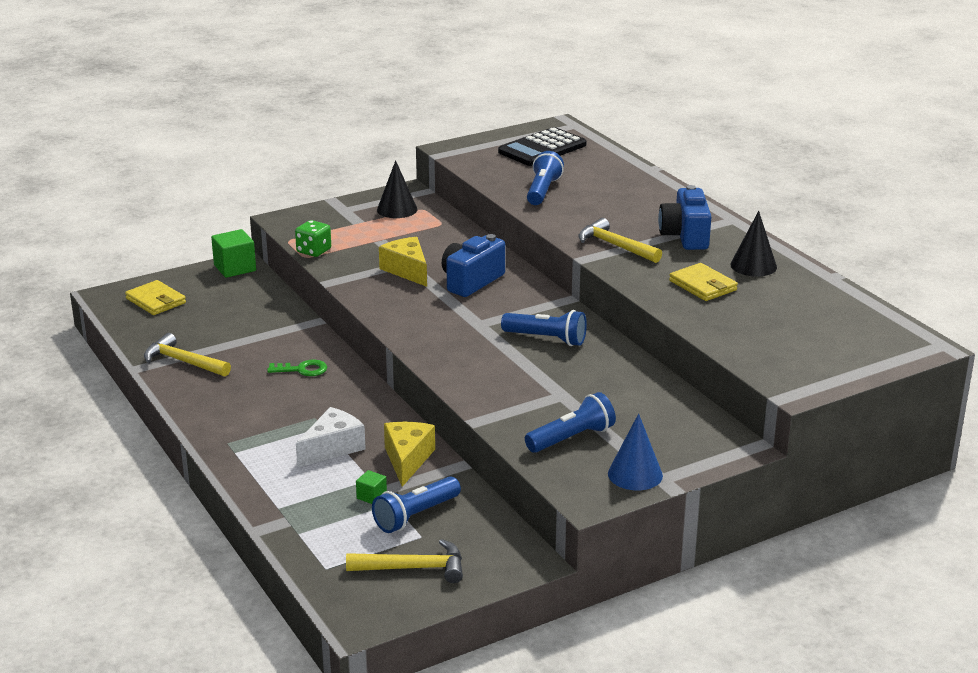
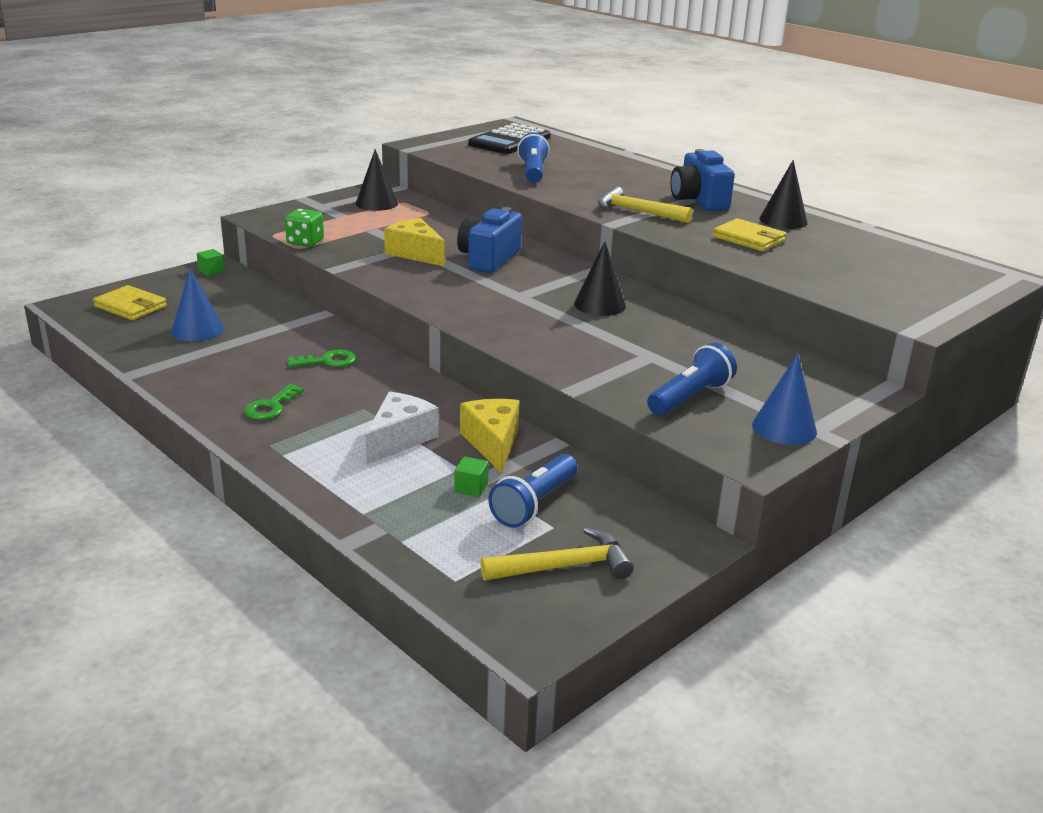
camera: 15 degrees left, 0 degrees up
(183, 362) = (184, 364): yellow hammer -> none
(204, 329) = (197, 330): none -> blue cone
(235, 268) = (211, 271): green cube -> green cube, size x0.52
(240, 409) = (271, 407): none -> green key
(547, 339) = (599, 305): blue flashlight -> black cone

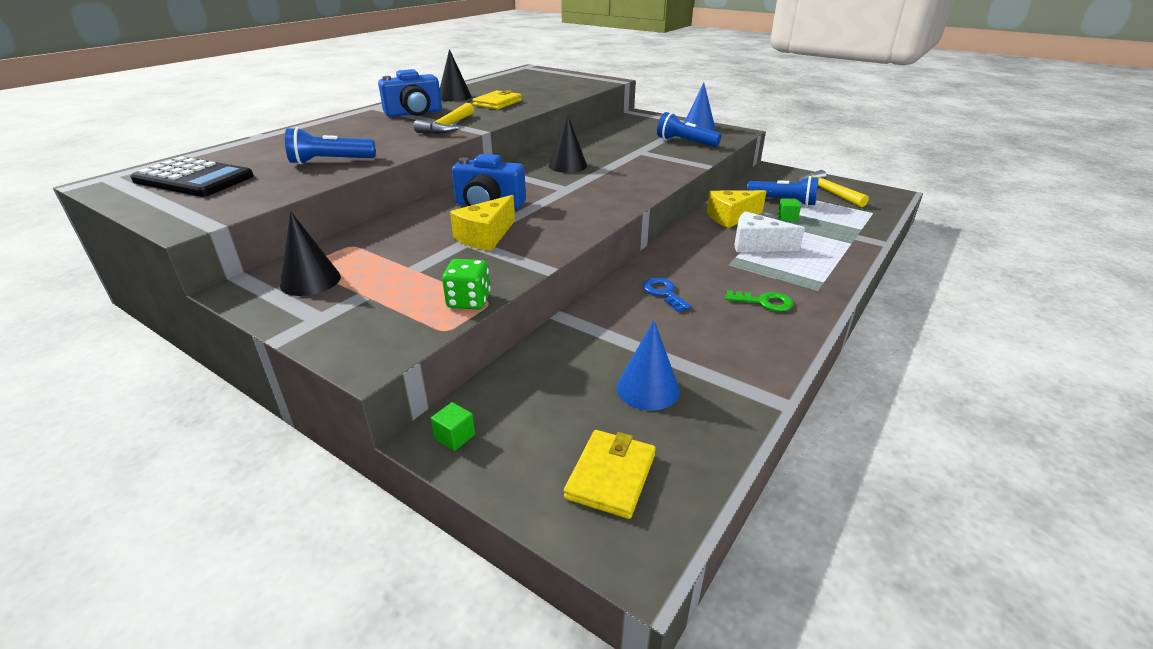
camera: 100 degrees left, 5 degrees up
(328, 361) = (664, 293): green key -> blue key

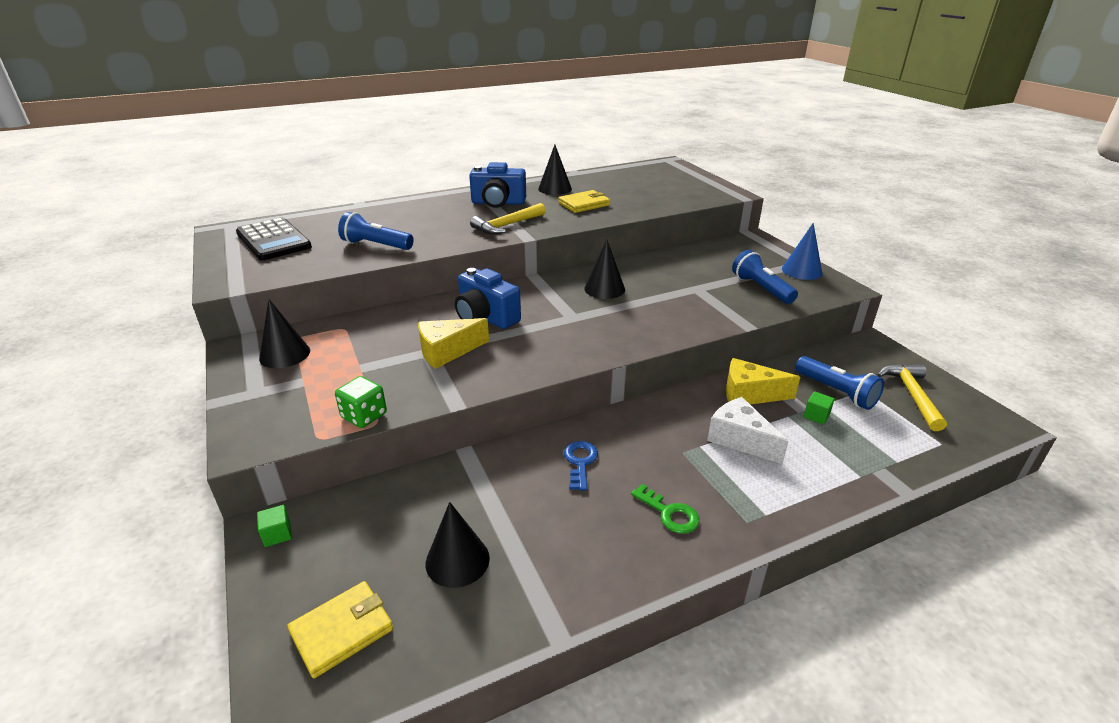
camera: 30 degrees right, 0 degrees up
(647, 388) = (457, 560): blue cone -> black cone

